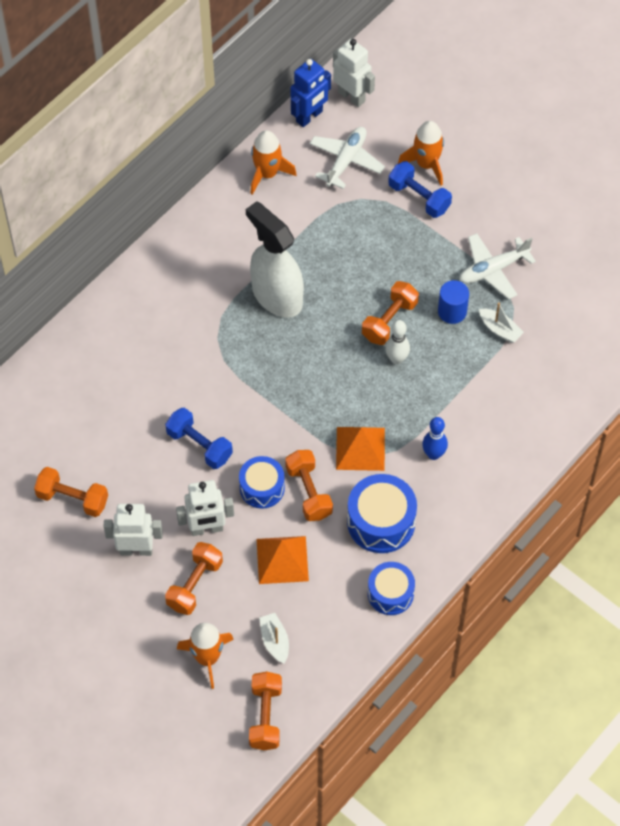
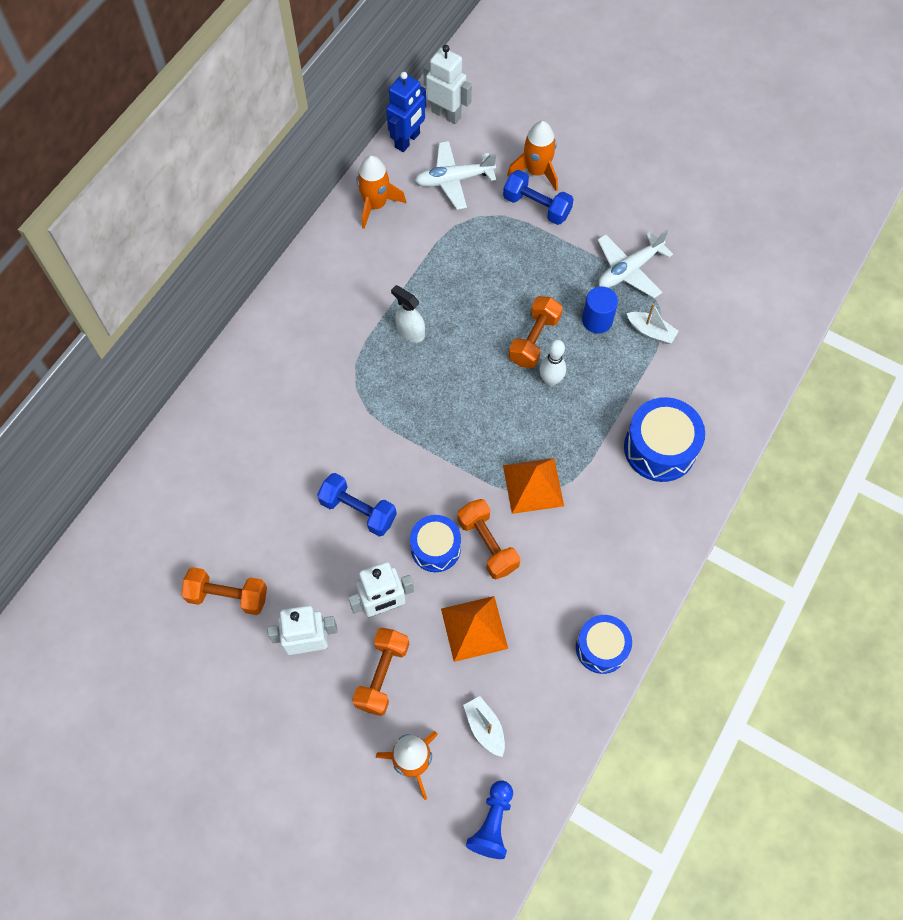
camera: 10 degrees left, 5 degrees up
(265, 716) = (492, 823): orange dumbbell -> blue pawn
(276, 296) = (410, 332): white spray bottle -> white spray bottle, size x0.49
(346, 161) = (454, 180): white plane -> white plane turned 120 degrees counterclockwise
(381, 522) = (573, 565): blue drum -> blue drum (660, 448)
(433, 454) = (613, 479): blue bowling pin -> none

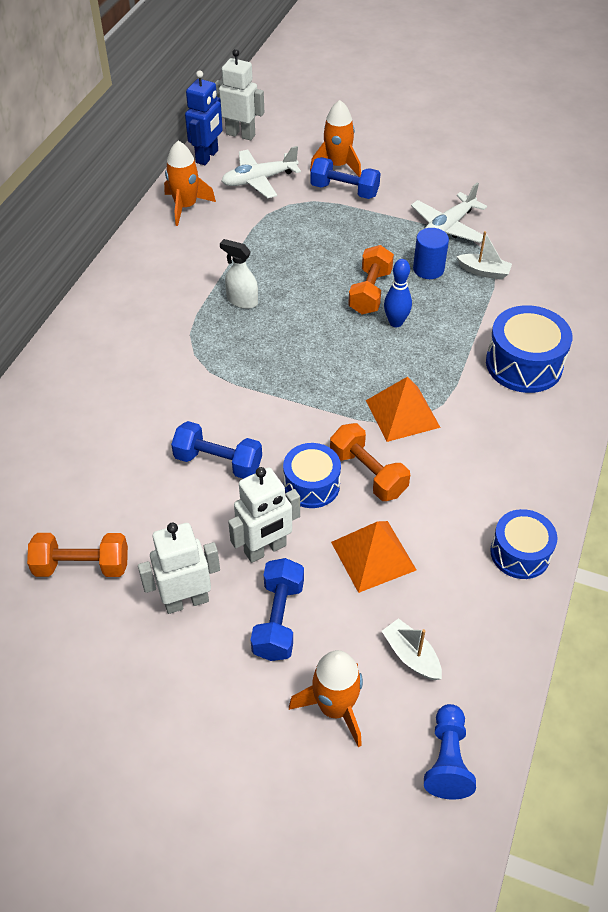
camera: 10 degrees left, 15 degrees down
(382, 675) = (278, 619): orange dumbbell -> blue dumbbell
(550, 380) = (396, 322): white bowling pin -> blue bowling pin

